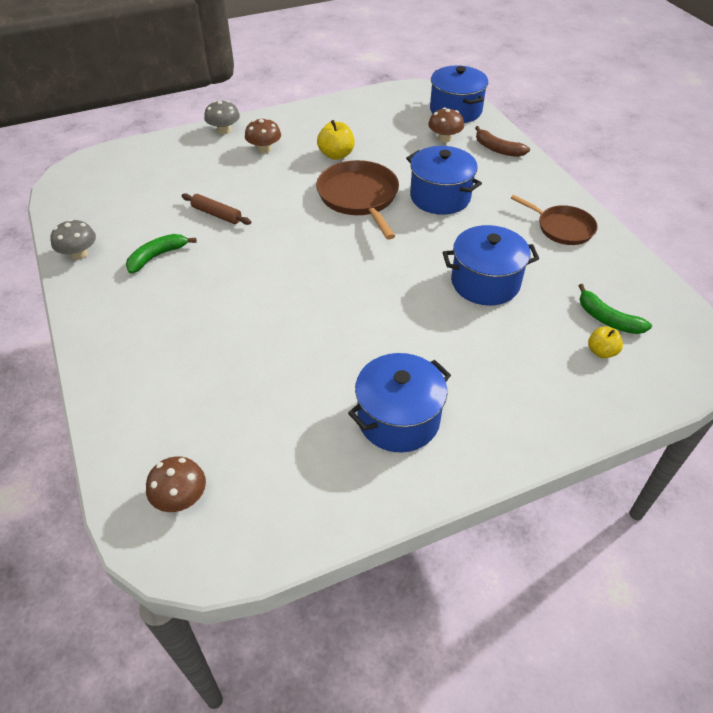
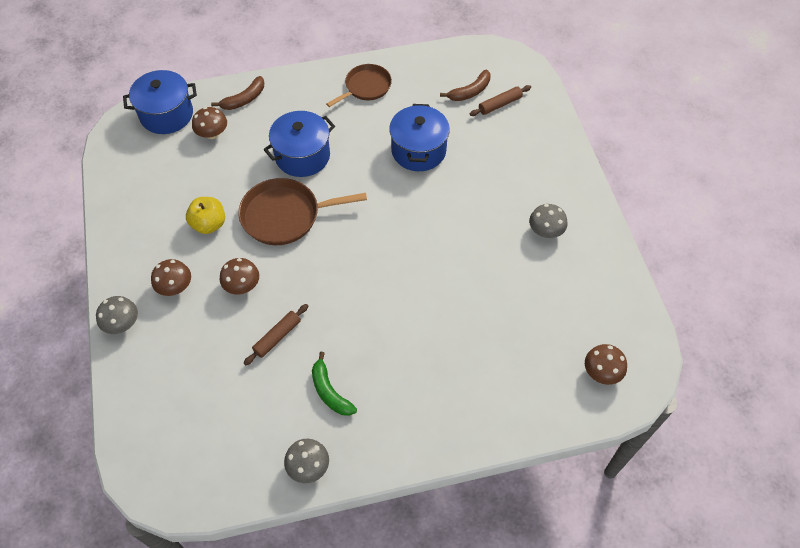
camera: 80 degrees left, 10 degrees up
(271, 184) = (242, 285): none -> brown mushroom
(398, 419) = (545, 231): blue pot -> grey mushroom
(601, 352) = (500, 104): yellow apple -> brown rolling pin
(607, 319) = (470, 91): green banana -> brown banana

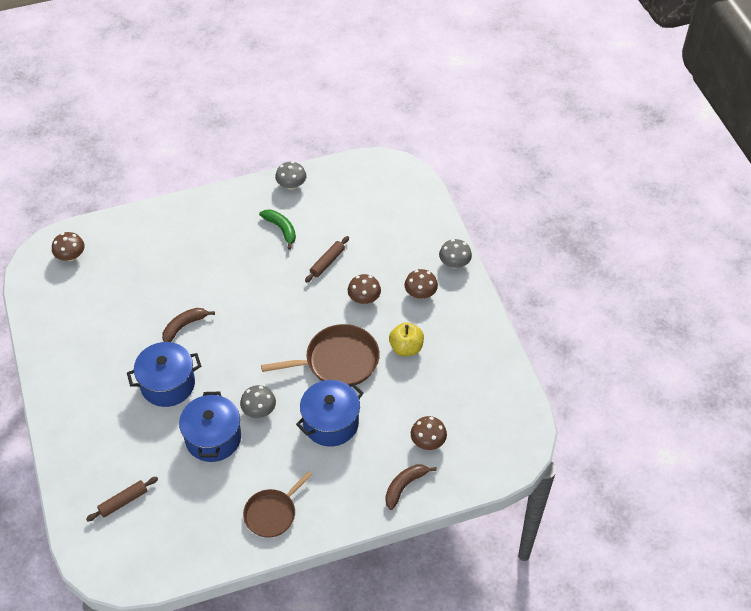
camera: 175 degrees right, 5 degrees down
(166, 114) = (482, 460): blue pot -> blue pot (168, 384)
(470, 91) = (155, 516): brown banana -> brown banana (184, 326)
(545, 231) = (96, 364): grey mushroom -> grey mushroom (259, 410)

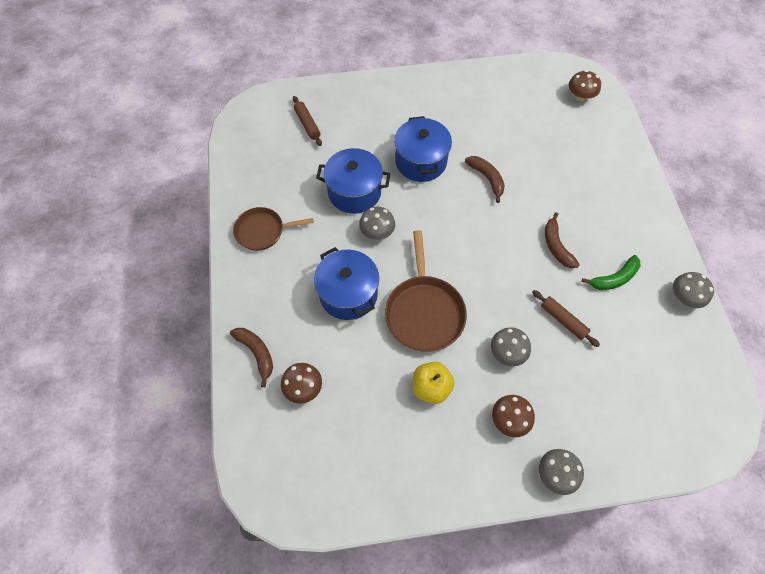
camera: 100 degrees right, 10 degrees up
(254, 269) = (556, 246): none -> brown banana
(272, 513) = (263, 231): brown pan -> brown pan turned 60 degrees counterclockwise
(364, 298) = (507, 352): brown mushroom -> grey mushroom

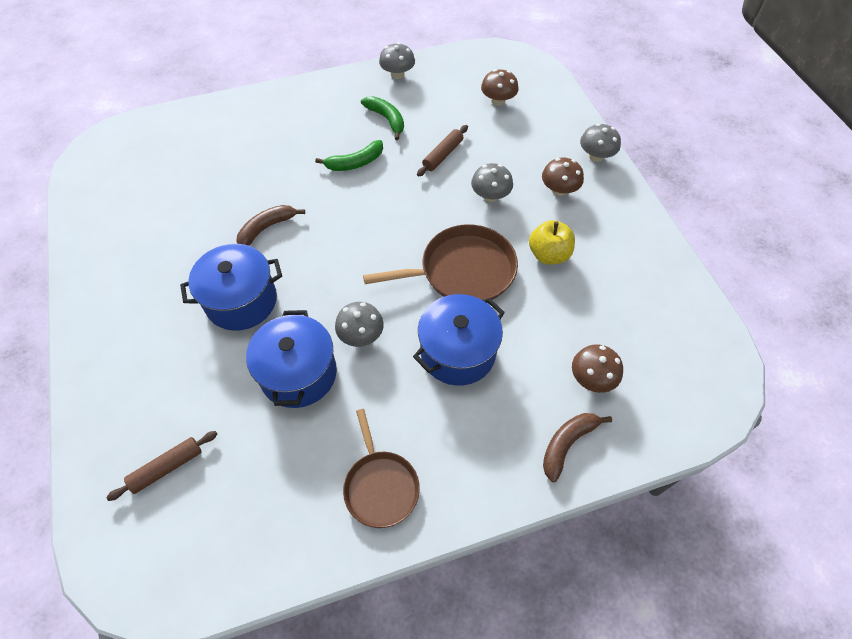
camera: 100 degrees left, 5 degrees down
(556, 246) = (355, 163): brown banana -> green banana
(580, 96) = (135, 148): brown mushroom -> brown mushroom (498, 100)

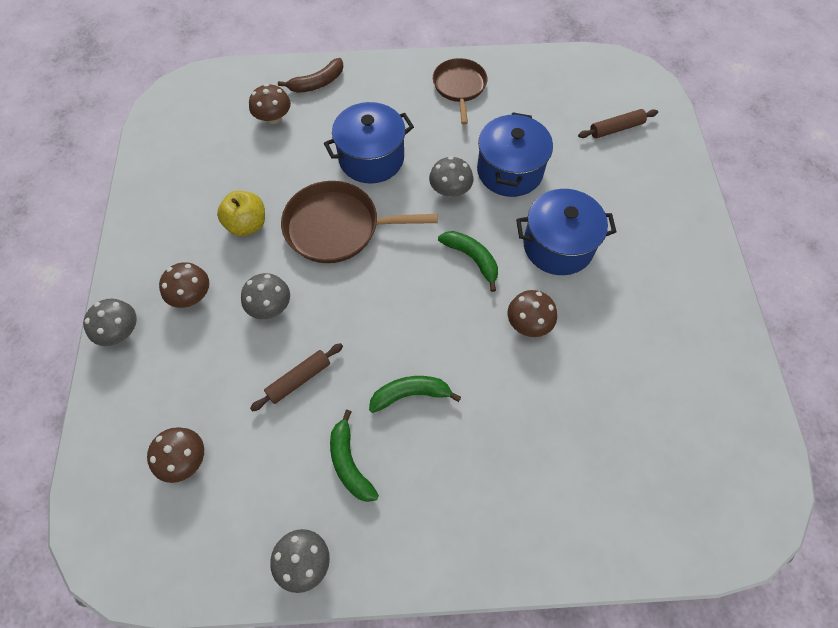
camera: 165 degrees left, 5 degrees up
(266, 228) = (528, 323): brown banana -> brown mushroom
(325, 270) = (472, 259): none -> green banana

